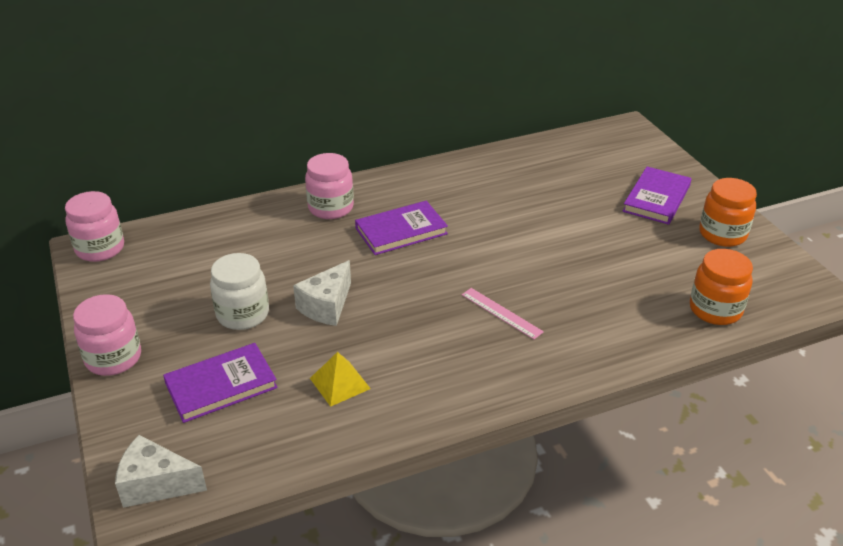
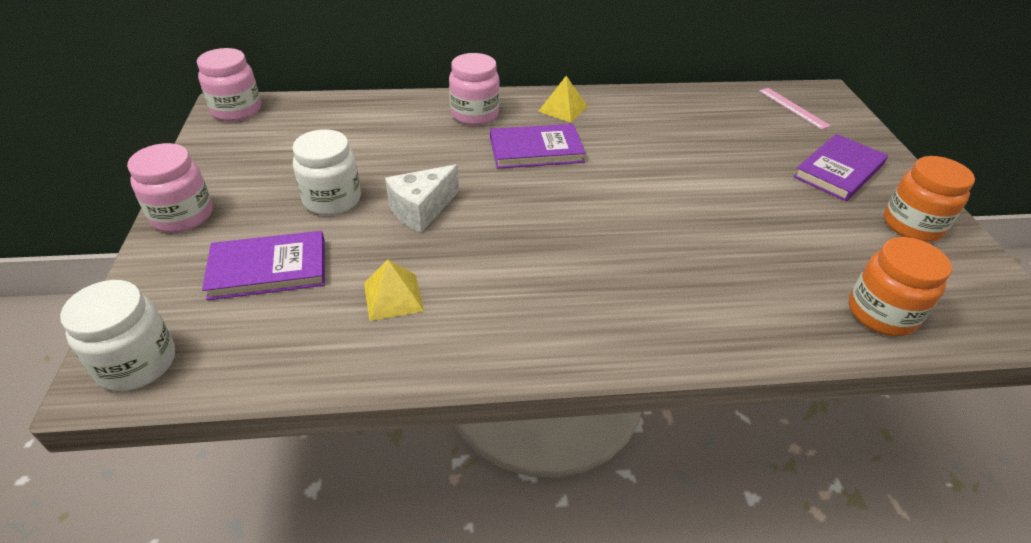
camera: 15 degrees right, 5 degrees up
(156, 484) = (137, 363): white cheese -> white jar
(408, 186) = (563, 109): none -> yellow pyramid
(501, 313) = (610, 259): pink ruler -> pink ruler (793, 108)

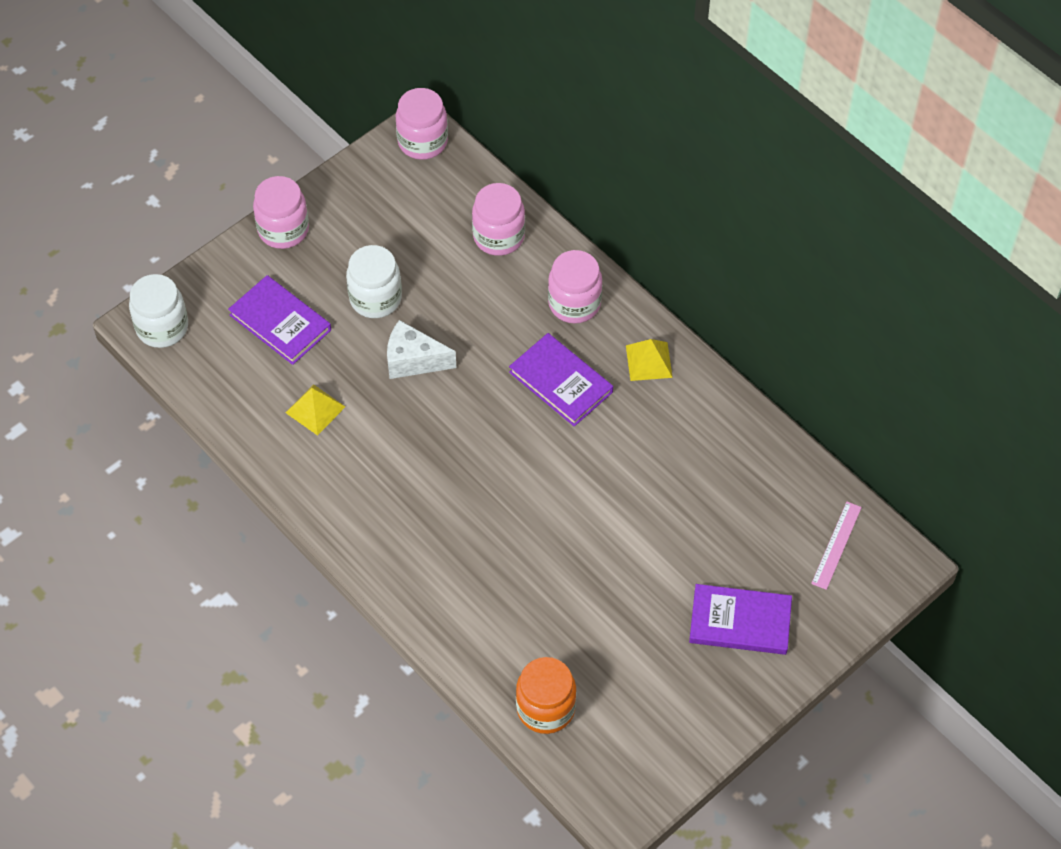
camera: 55 degrees right, 15 degrees up
(371, 118) = (498, 236): none -> pink jar
(912, 225) = (693, 702): orange jar -> none

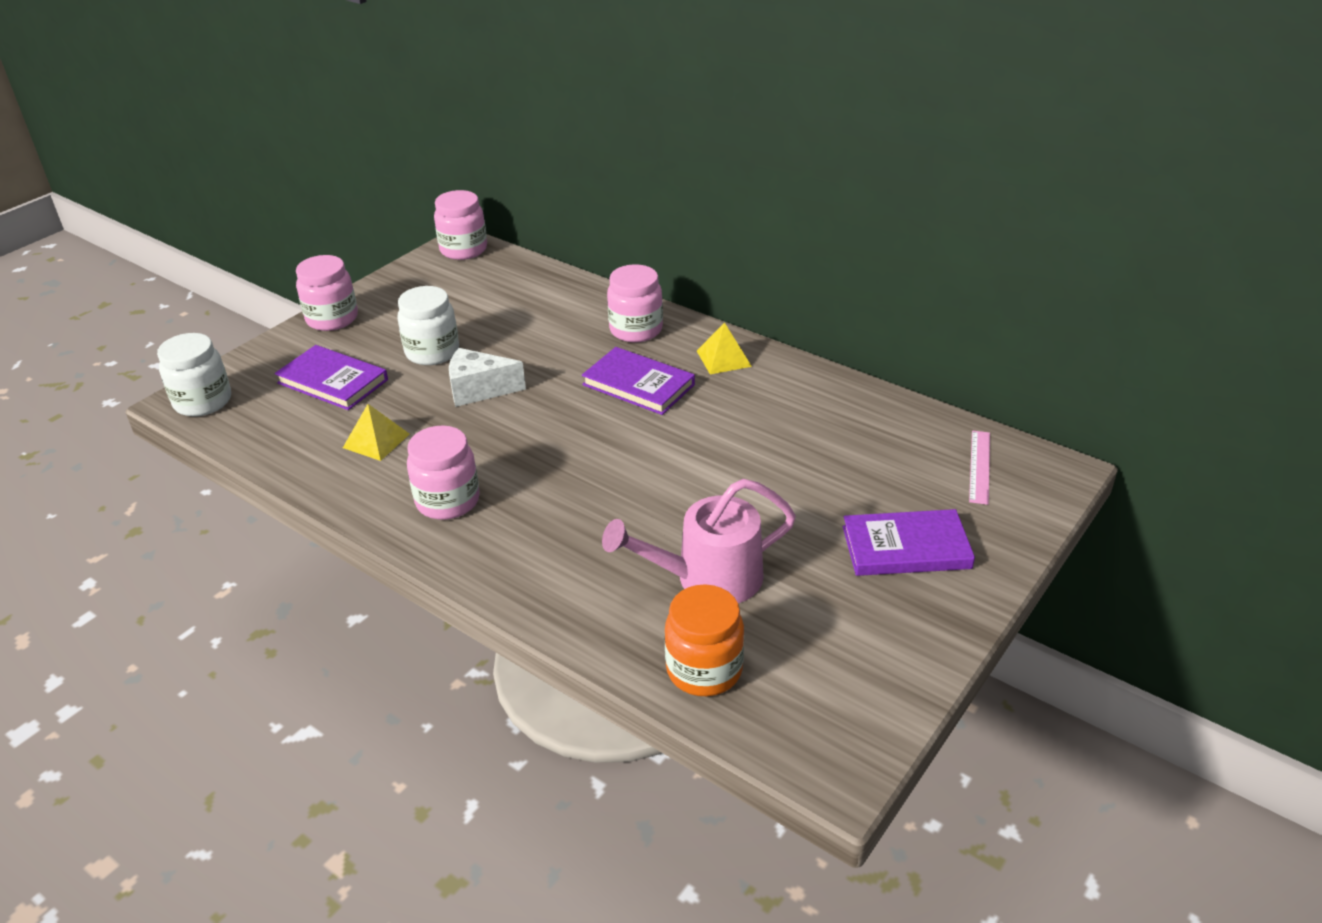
camera: 10 degrees left, 20 degrees down
(498, 236) = (549, 297): pink jar -> pink jar (448, 501)
(569, 621) = (707, 578): none -> pink watering can

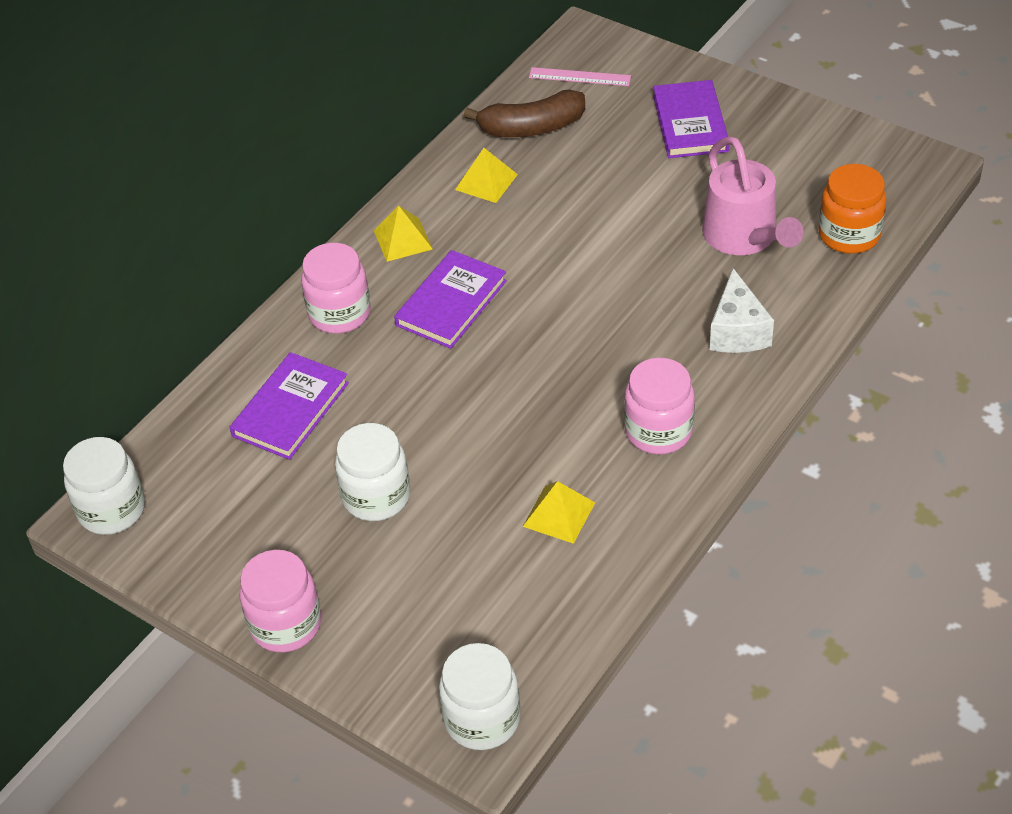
camera: 90 degrees left, 10 degrees up
(333, 381) = (438, 586): purple book -> purple book (290, 409)
(463, 250) = (112, 510): pink jar -> white jar
(479, 390) = (459, 437): white cheese -> white cheese (737, 331)
(802, 403) = (486, 182): none -> yellow pyramid
(887, 432) = (532, 128): none -> brown banana

